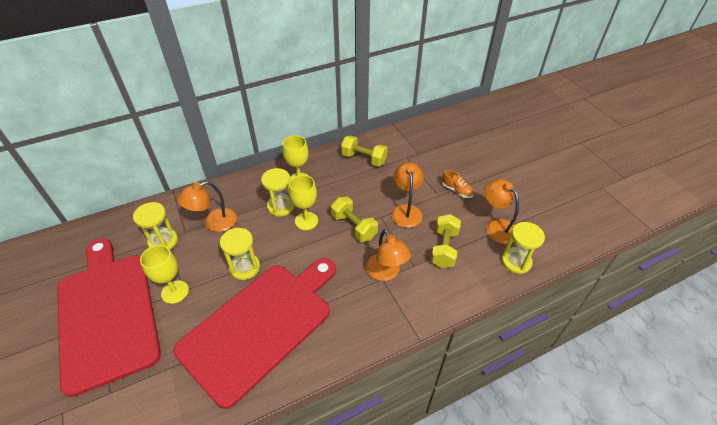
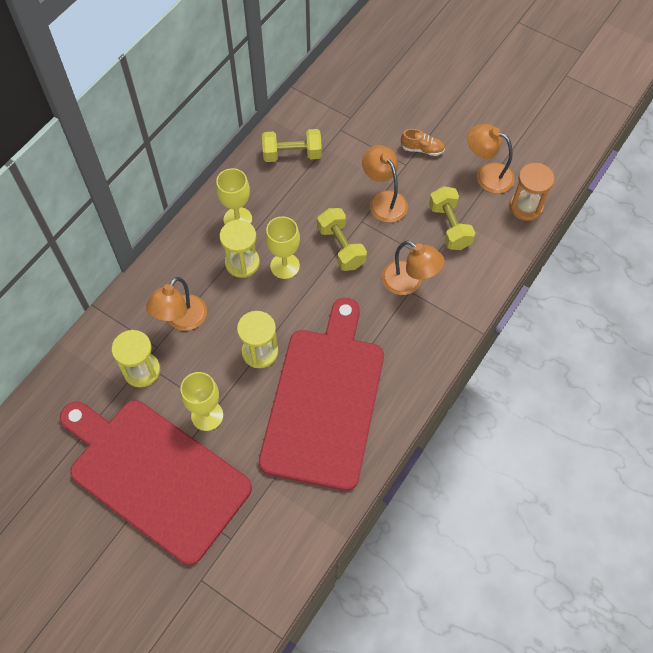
camera: 30 degrees left, 15 degrees up
(354, 226) = (341, 247): yellow dumbbell -> yellow dumbbell turned 45 degrees clockwise
(516, 261) = (526, 207): yellow hourglass -> orange hourglass

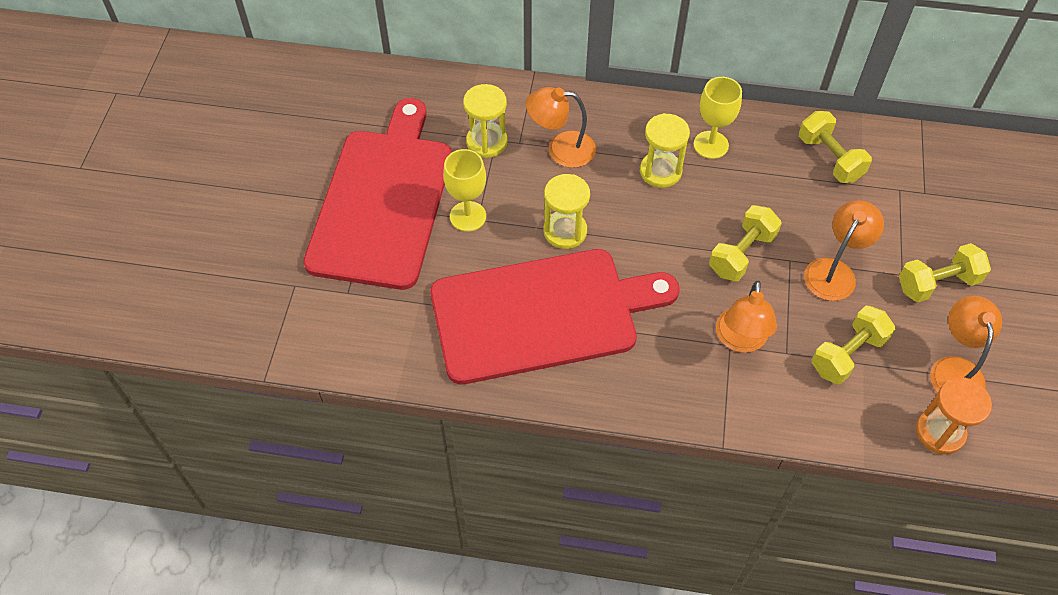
camera: 65 degrees right, 5 degrees down
(285, 266) = (682, 211): yellow goblet -> none
(422, 149) = (937, 283): orange shoe -> yellow dumbbell

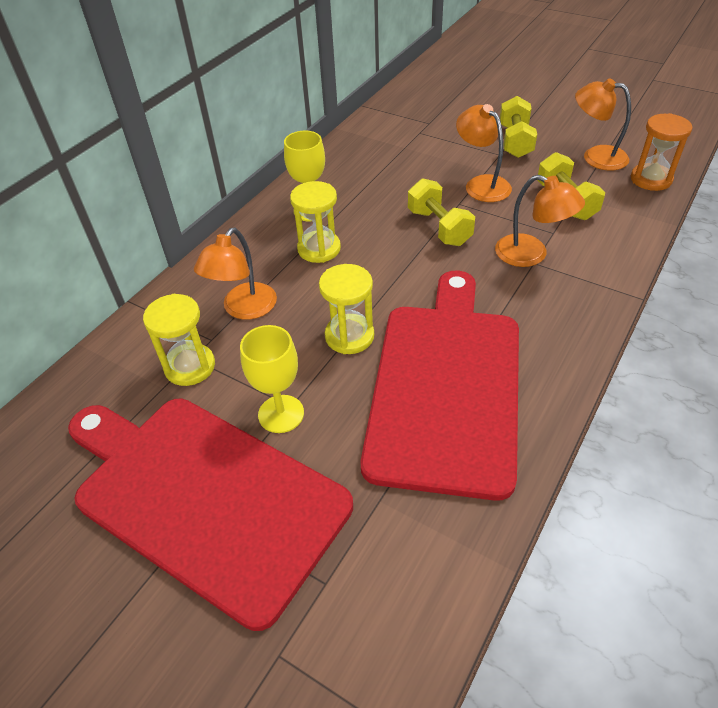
camera: 65 degrees left, 10 degrees down
(830, 158) = (369, 154): yellow dumbbell -> none

